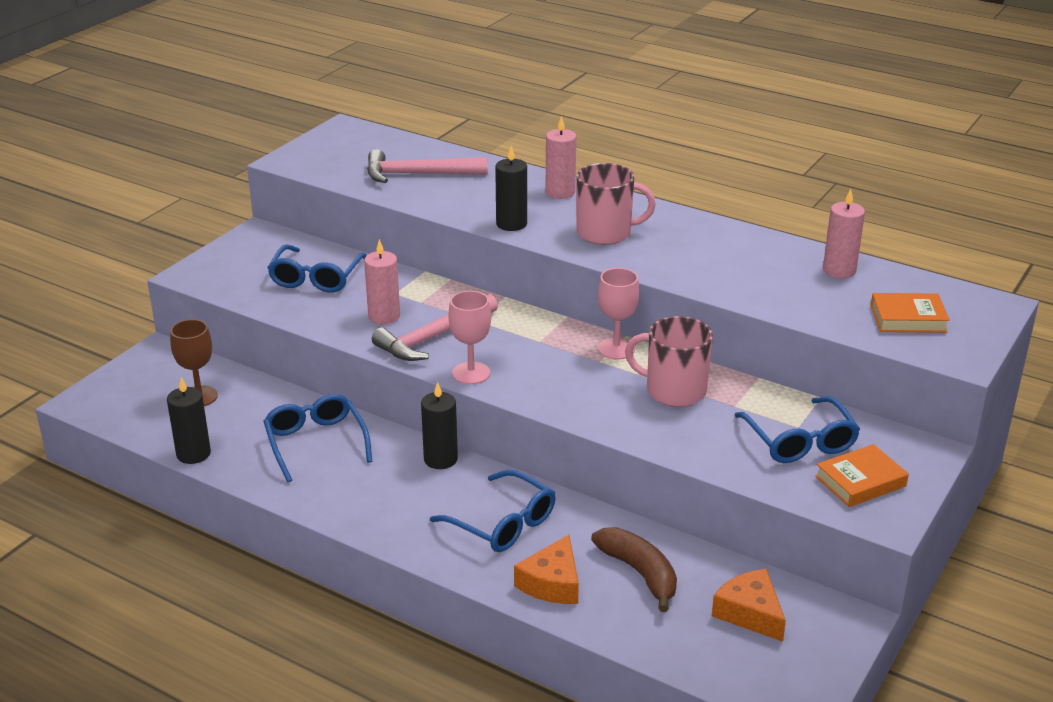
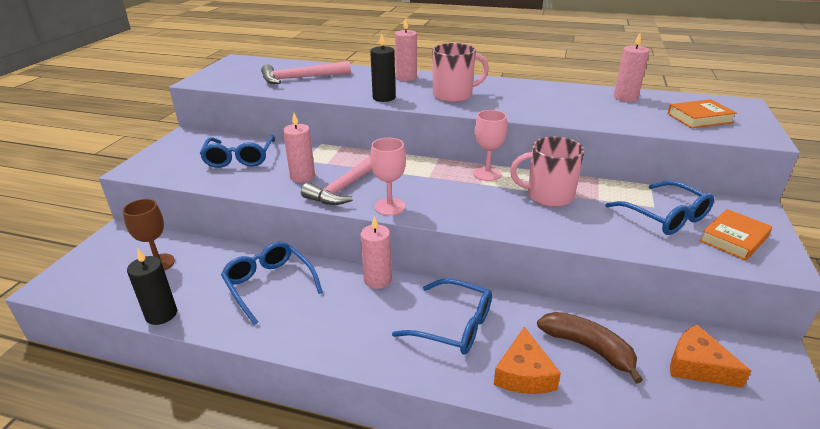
camera: 15 degrees left, 0 degrees up
(440, 459) = (377, 280): black candle -> pink candle

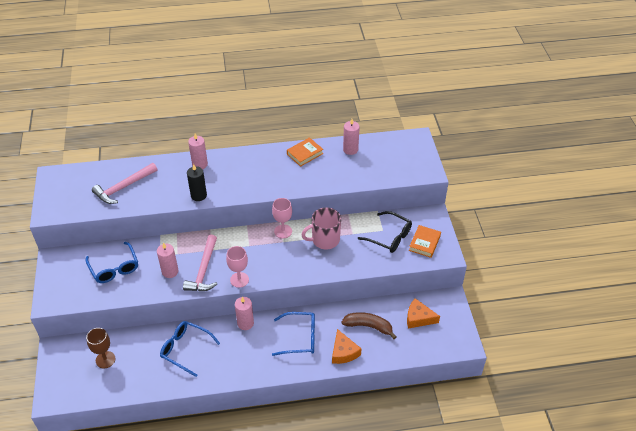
camera: 25 degrees left, 15 degrees up
(161, 314) = (138, 390): black candle -> none
(454, 95) = (243, 179): pink mug -> none
(665, 217) = (389, 237): blue glasses -> black glasses
(699, 118) = (396, 162): orange book -> orange book (305, 154)

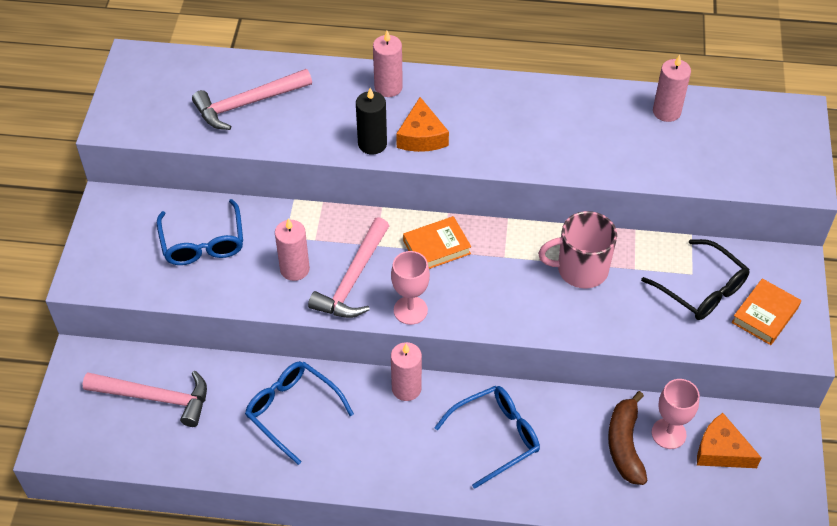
camera: 15 degrees right, 5 degrees up
(105, 359) = (155, 398): brown goblet -> pink hammer
(283, 231) = (509, 238): pink goblet -> pink goblet (668, 433)
(300, 338) = (495, 437): blue glasses -> blue glasses turned 45 degrees counterclockwise
(305, 154) = (580, 103): orange book -> orange book (436, 247)
(343, 352) = (567, 482): orange cheese -> orange cheese (421, 136)
(368, 326) = (624, 445): brown banana -> brown banana turned 120 degrees counterclockwise

